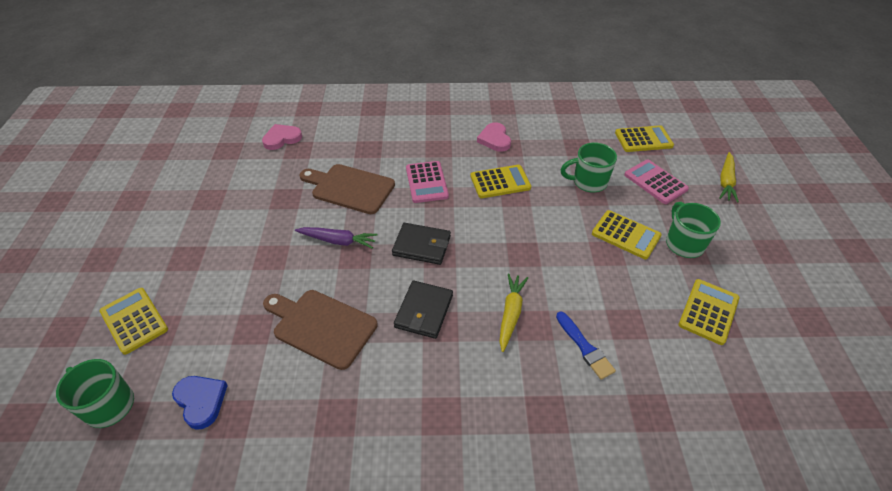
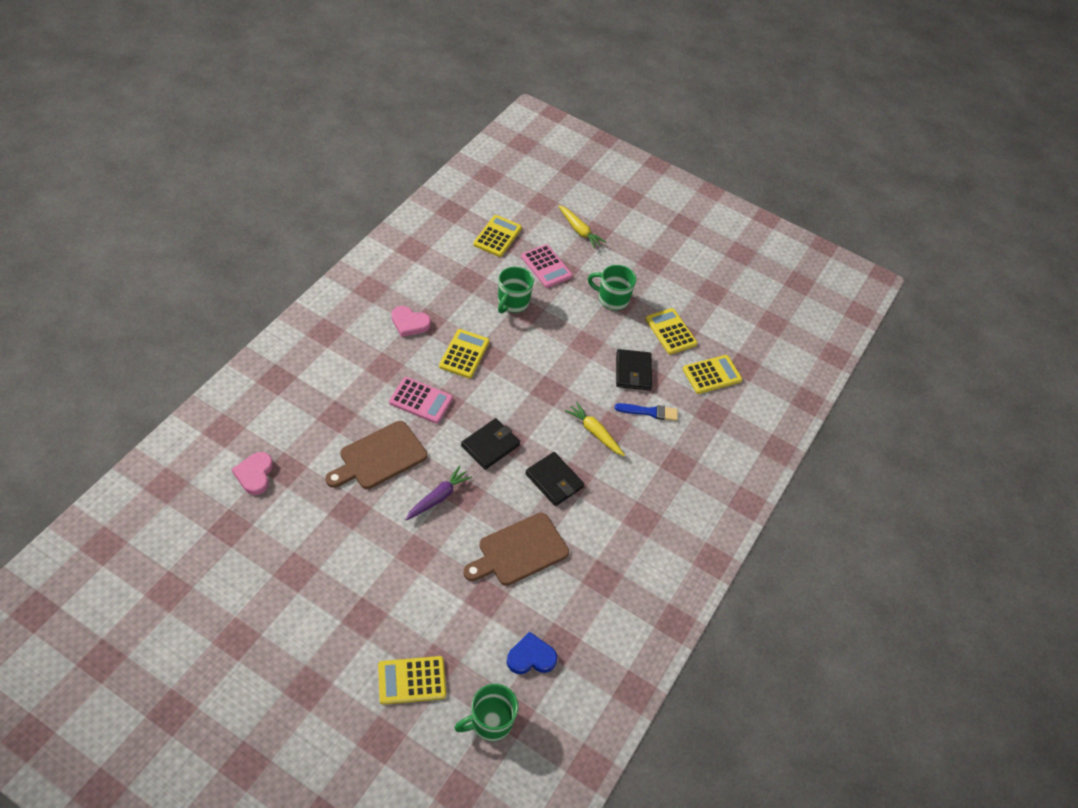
camera: 65 degrees left, 5 degrees up
(619, 306) = (633, 372): none -> black wallet
(625, 235) = (580, 322): yellow calculator -> yellow calculator (712, 375)
(655, 182) = (546, 266): pink calculator -> pink calculator turned 120 degrees counterclockwise

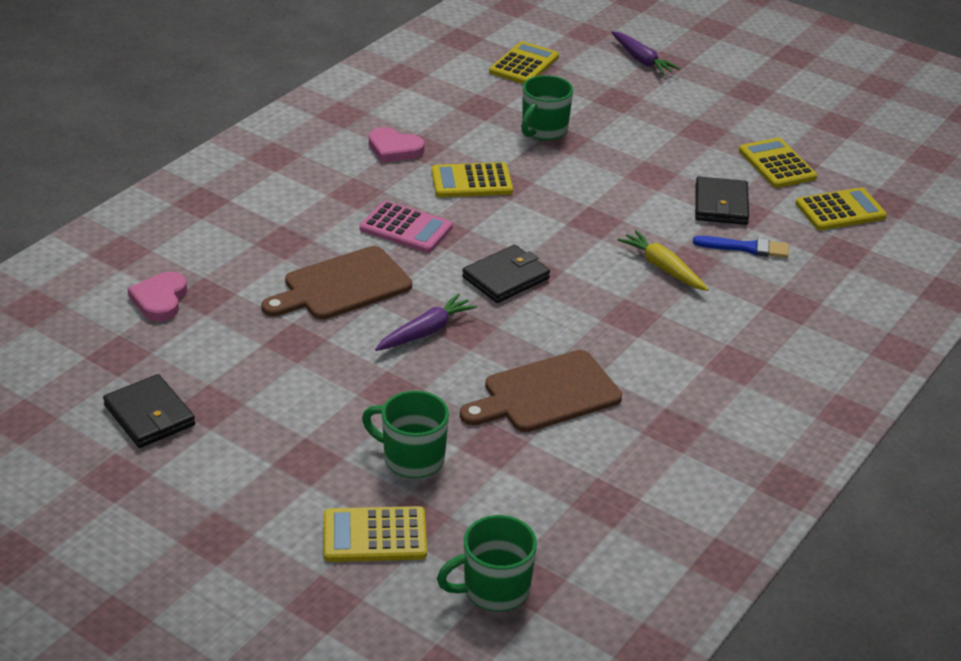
camera: 10 degrees right, 15 degrees down
(464, 354) = (471, 181): yellow calculator -> yellow calculator turned 120 degrees counterclockwise
(531, 657) = (561, 516): blue heart -> none
(546, 266) = (593, 95): pink calculator -> none
(554, 480) = (601, 318): black wallet -> black wallet (149, 415)
(579, 230) = (641, 60): yellow carrot -> purple carrot
(612, 299) = (689, 129): green mug -> green mug (412, 459)

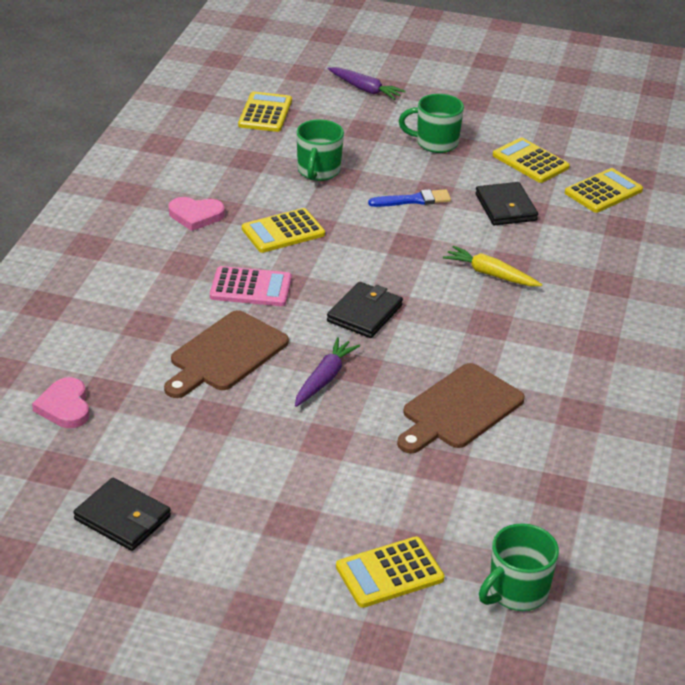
camera: 20 degrees left, 0 degrees up
(412, 459) = (381, 496): green mug -> green mug (435, 143)
(746, 248) = (547, 241): blue brush -> blue brush (413, 200)

